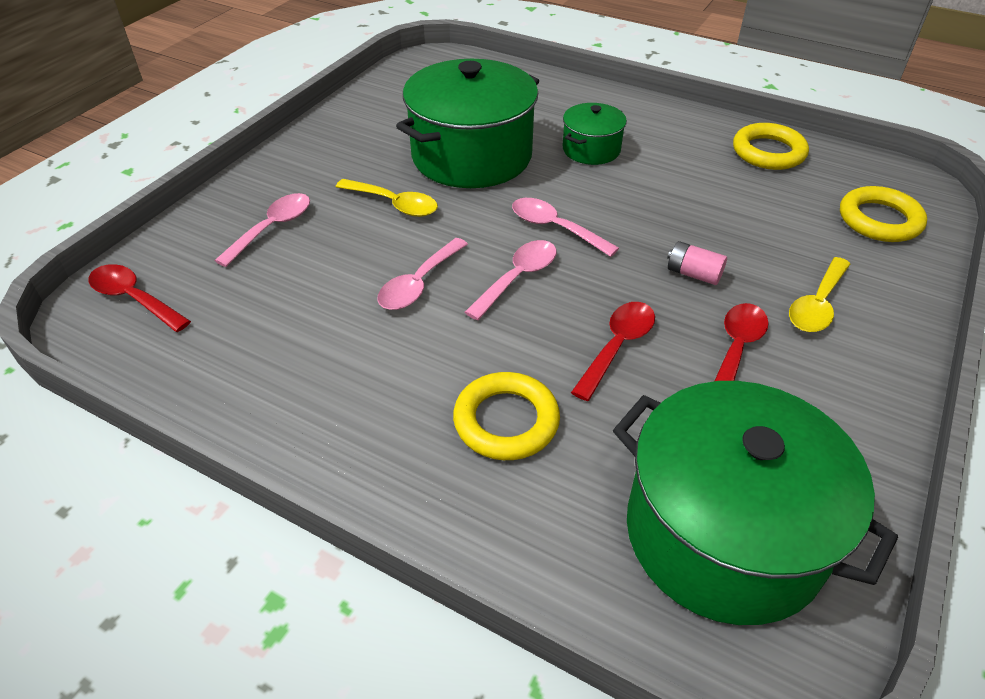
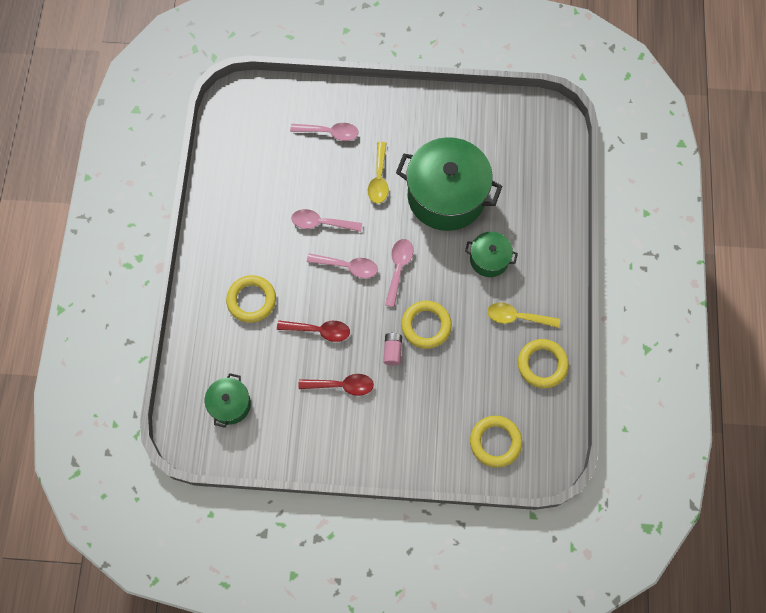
camera: 65 degrees right, 25 degrees up
(134, 298) = (252, 107): red spoon -> none
(665, 229) = (426, 326): none -> yellow ring
(724, 534) = (230, 404): green pot -> green pot, size x0.49
(817, 305) = (396, 418): yellow spoon -> yellow spoon (517, 317)

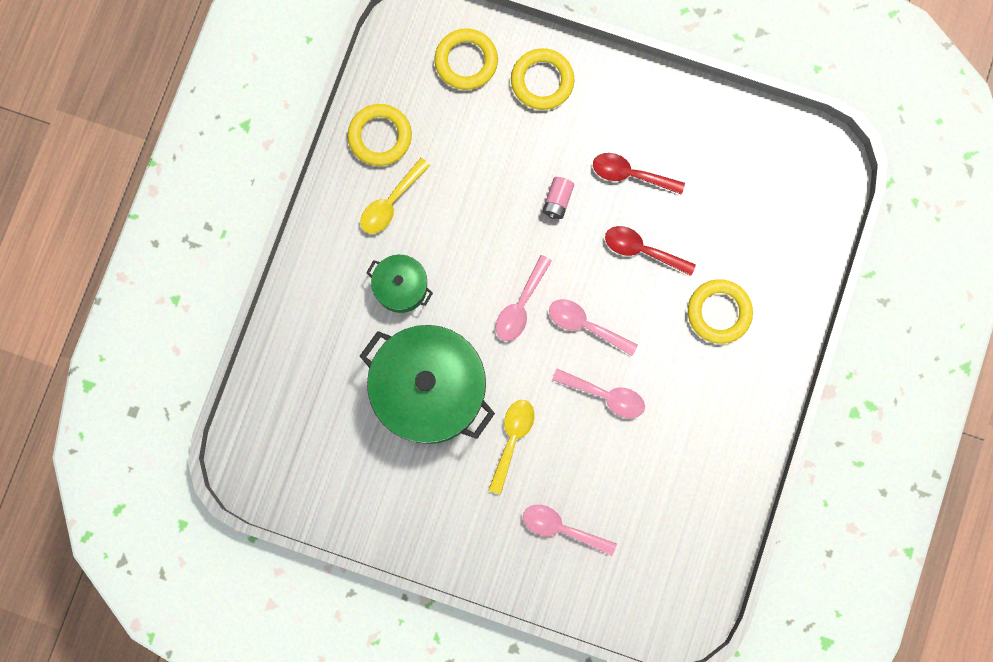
camera: 165 degrees left, 10 degrees up
(230, 404) = (771, 186): green pot -> none
(426, 326) = (507, 221): yellow ring -> yellow ring (542, 81)
(517, 317) = (391, 203): yellow spoon -> yellow spoon turned 105 degrees clockwise

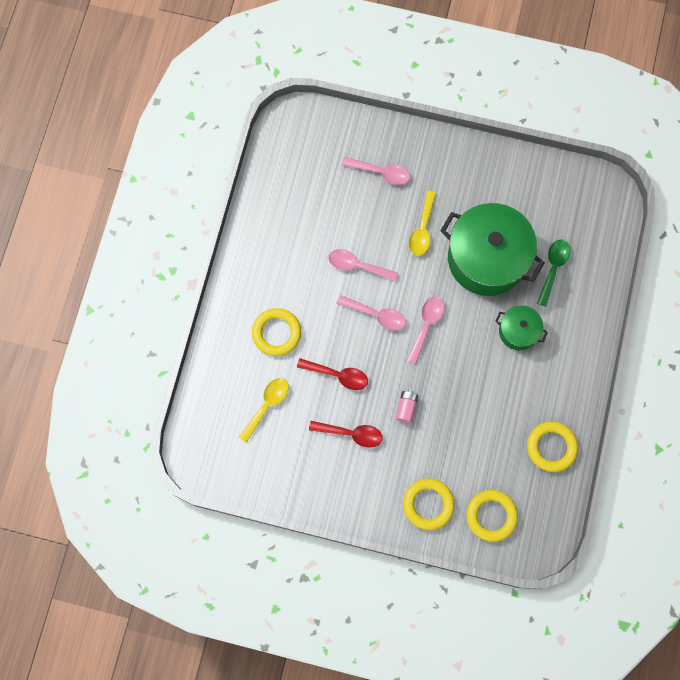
camera: 175 degrees right, 5 degrees down
(342, 369) = (553, 268): none -> green spoon
(391, 203) = (535, 395): yellow spoon -> yellow spoon (267, 405)

